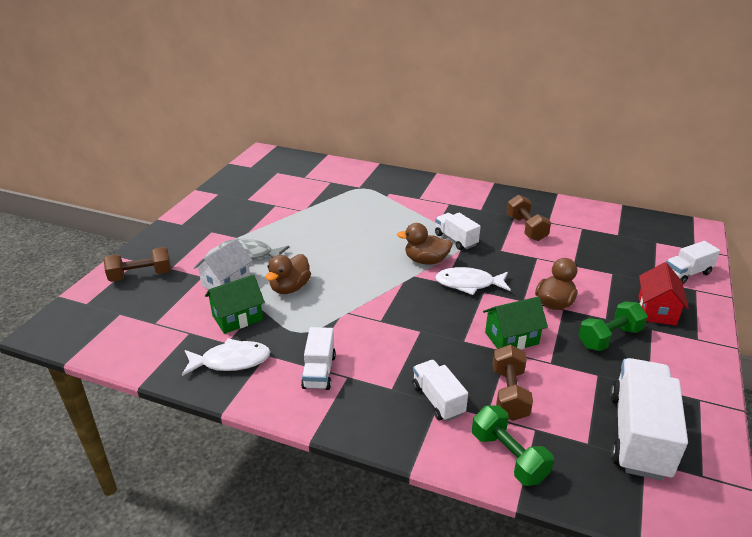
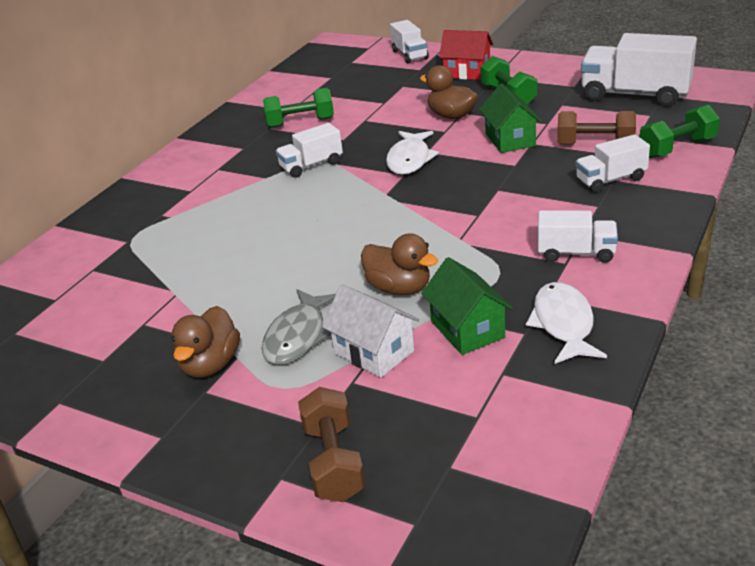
camera: 80 degrees left, 0 degrees up
(426, 261) = (354, 185): brown duck -> brown duck (210, 365)
(526, 228) = (300, 122): brown dumbbell -> green dumbbell

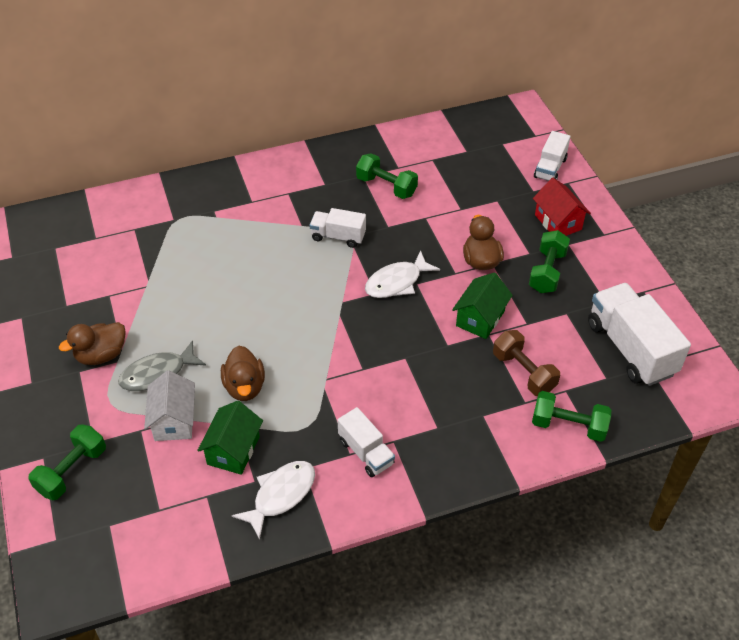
camera: 40 degrees right, 15 degrees up
(334, 462) = (72, 471): brown dumbbell -> green dumbbell
(610, 180) = (480, 413): white truck -> none

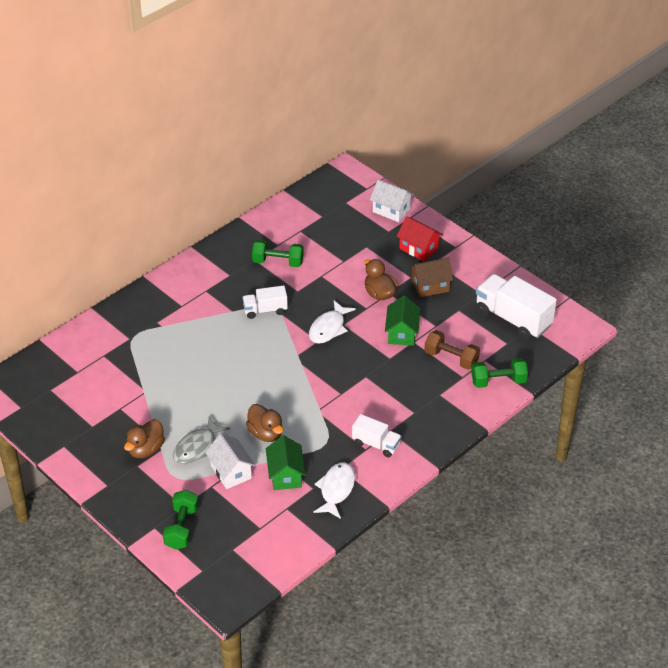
camera: 25 degrees left, 5 degrees down
(547, 272) = (430, 286): green dumbbell -> brown house
(550, 168) = (391, 210): white truck -> white house

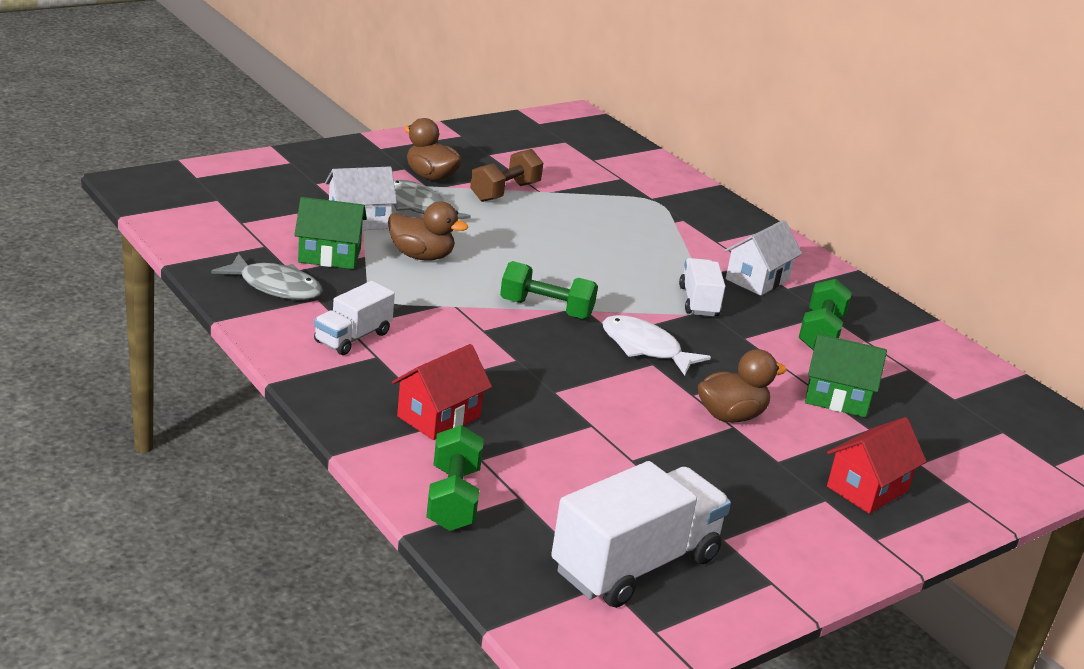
camera: 95 degrees right, 15 degrees down
(182, 528) = (278, 176): green dumbbell -> green dumbbell (546, 309)
(266, 433) = (421, 256): brown duck -> brown duck turned 135 degrees counterclockwise
(336, 489) = (276, 287): white fish -> grey fish
(391, 210) = (988, 480): white house -> white house (757, 279)
(402, 333) = (618, 417): green house -> green house (837, 398)
(430, 286) = (749, 478): brown house -> none
(435, 397) = (439, 417): none -> red house
(451, 358) = (535, 457): brown dumbbell -> brown dumbbell (505, 192)

